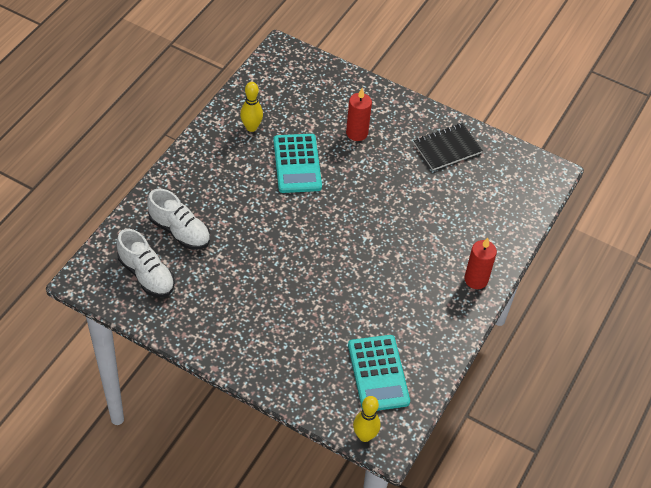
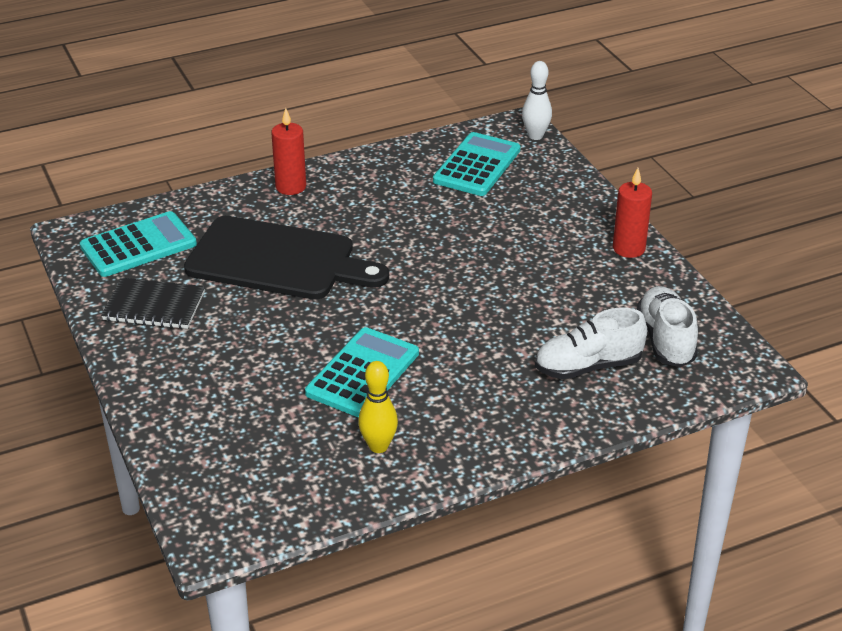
camera: 140 degrees left, 15 degrees down
(179, 231) = (588, 366): white shoe -> white shoe turned 90 degrees counterclockwise
(357, 133) = (243, 373): red candle -> red candle (628, 248)
(364, 436) = (535, 136): yellow bowling pin -> white bowling pin
(418, 214) = (277, 260): none -> black cutting board
(506, 183) = (138, 245): none -> turquoise calculator

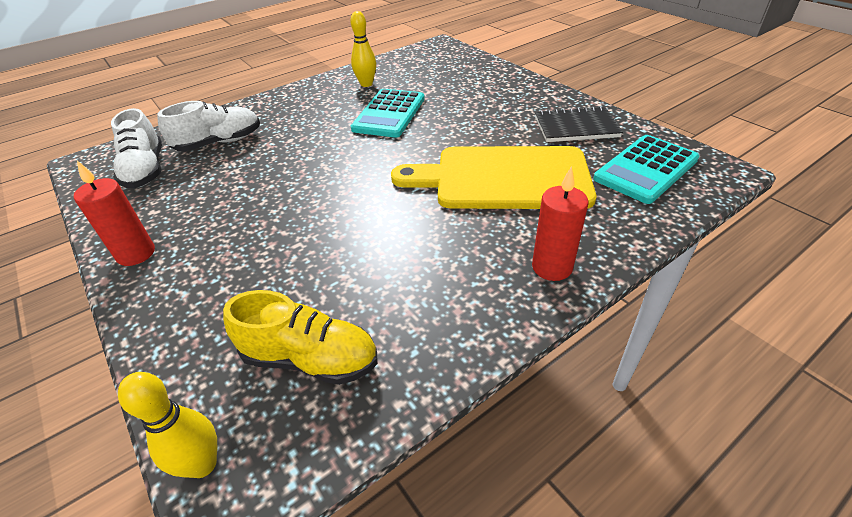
camera: 170 degrees right, 5 degrees up
(277, 260) = (504, 178): black cutting board -> yellow cutting board
(477, 165) = (310, 359): turquoise calculator -> yellow shoe
(535, 136) = (202, 464): white bowling pin -> yellow bowling pin

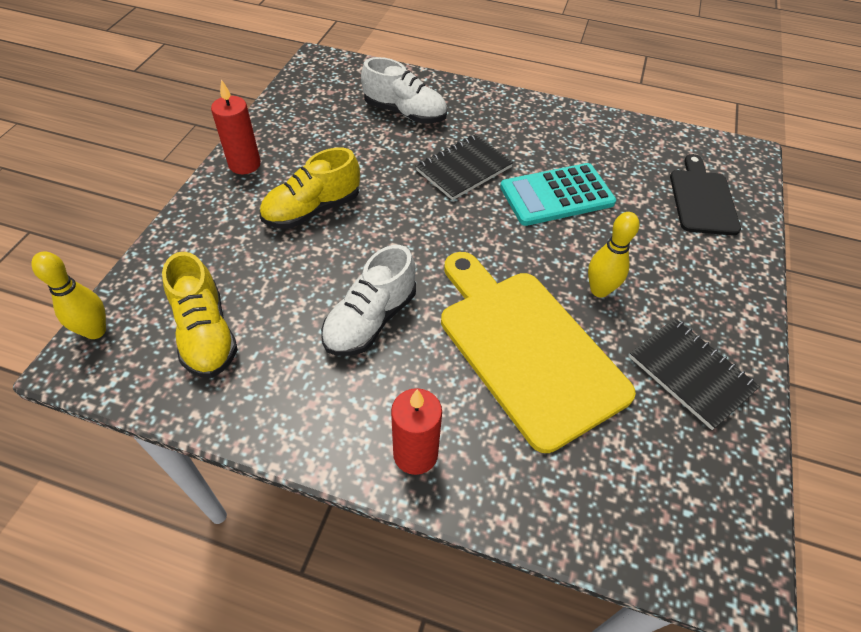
camera: 50 degrees right, 10 degrees up
(146, 170) = (335, 99): white shoe -> white shoe (370, 320)
(251, 231) = (312, 209): none -> yellow shoe
(315, 139) = (464, 169): none -> black notebook
(366, 84) = (594, 145): yellow bowling pin -> yellow bowling pin (599, 290)
(455, 70) = (702, 199): none -> black cutting board
(646, 169) = (663, 483): turquoise calculator -> none

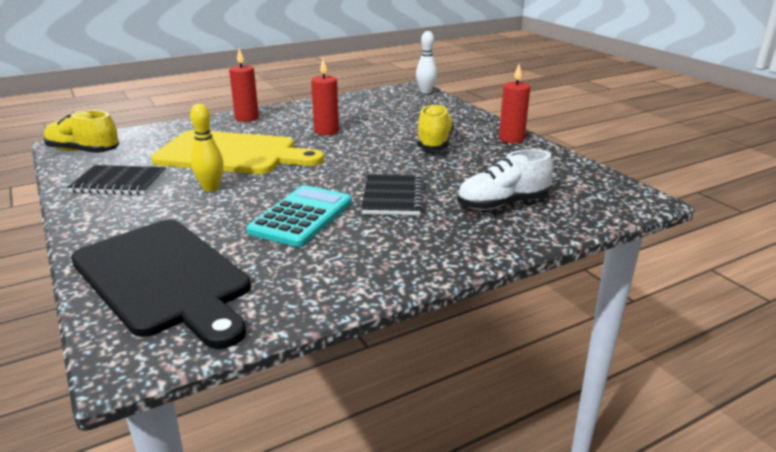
camera: 135 degrees right, 25 degrees down
(95, 331) = (426, 92): yellow bowling pin -> white bowling pin
(206, 333) = (386, 105): yellow shoe -> yellow shoe (83, 151)
(370, 320) = (326, 131): white shoe -> red candle
(702, 199) = (163, 278): black cutting board -> black cutting board, size x1.73

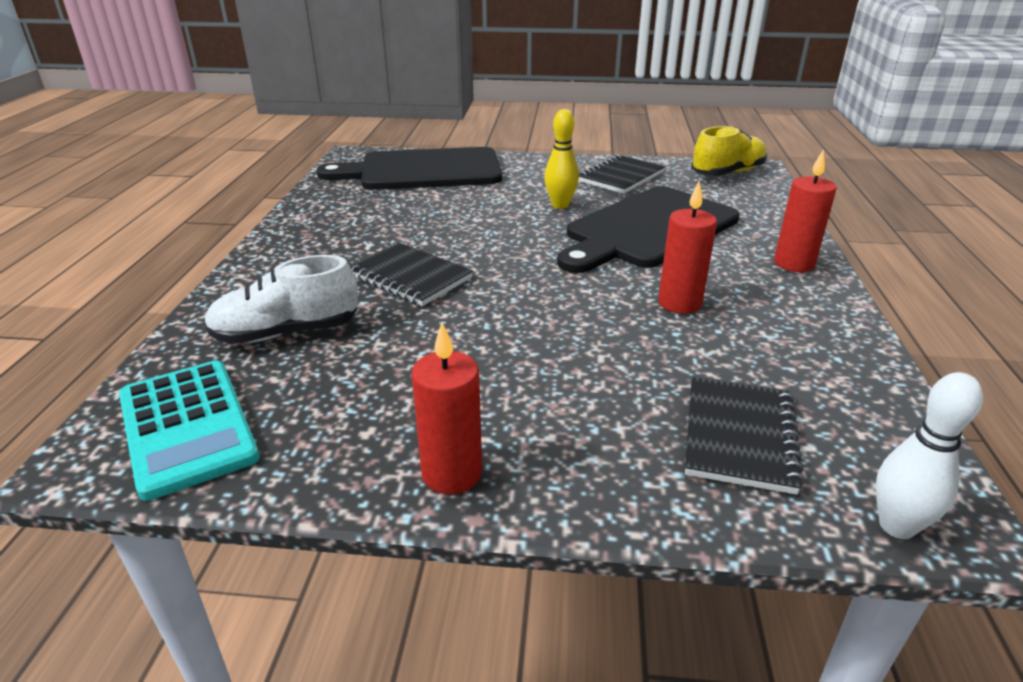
camera: 125 degrees right, 5 degrees up
(232, 154) = (648, 229): yellow cutting board -> black cutting board
(301, 216) = (440, 226): turquoise calculator -> turquoise calculator (187, 427)
(414, 109) = (739, 435): none -> black notebook
(434, 143) = (532, 375): yellow shoe -> none
(502, 204) = (286, 333): white shoe -> white shoe turned 120 degrees counterclockwise

